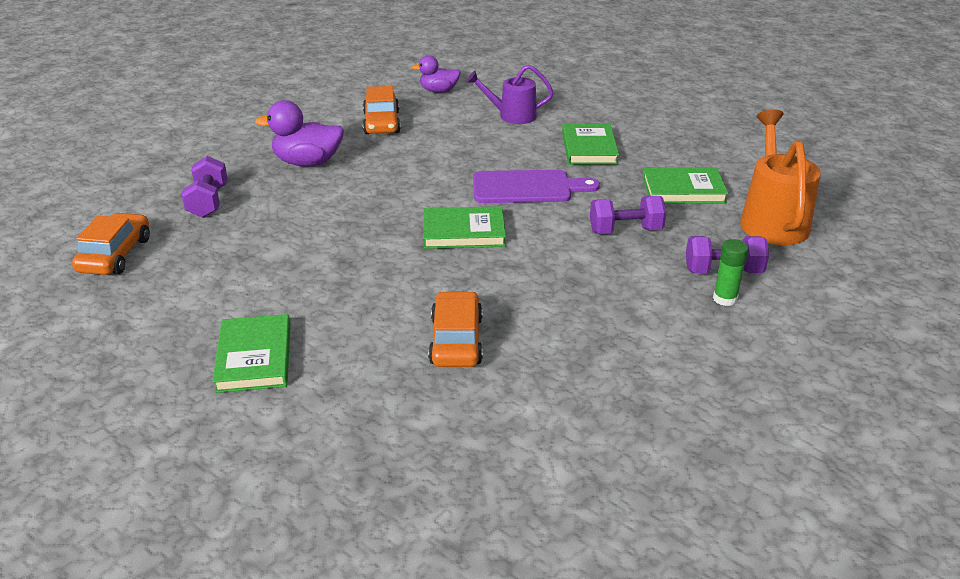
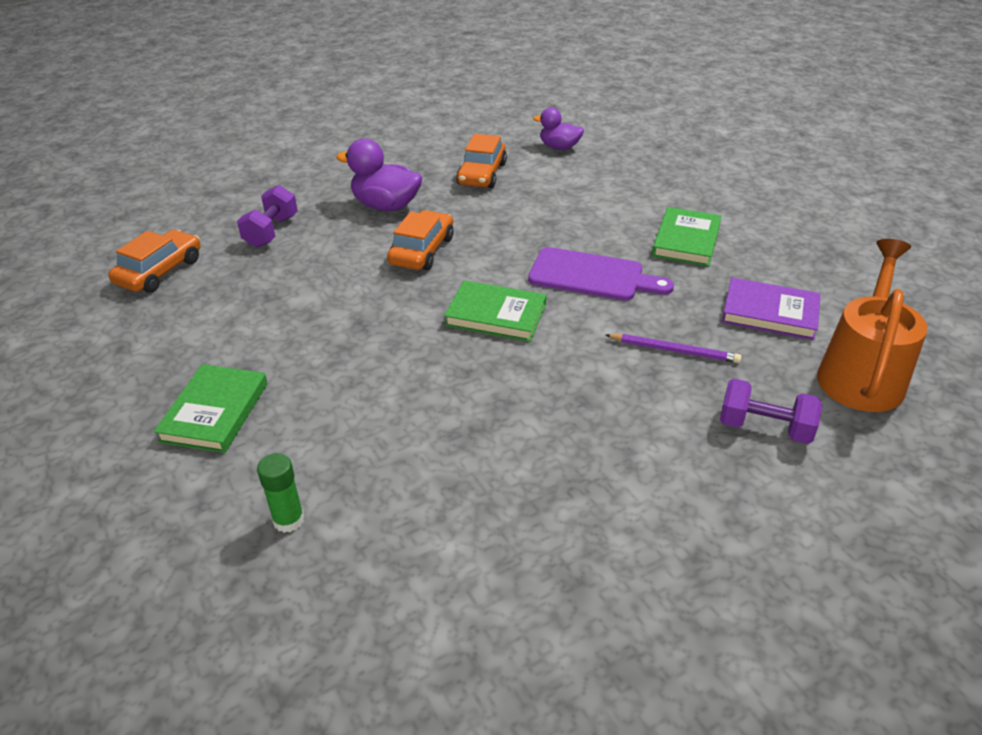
camera: 20 degrees right, 5 degrees up
(456, 340) = (418, 442): orange car -> orange car (422, 251)
(511, 116) = (621, 188): purple watering can -> none
(625, 230) = (674, 350): purple dumbbell -> purple pencil
(683, 190) = (770, 313): green book -> purple book
(725, 298) = (748, 465): green glue stick -> green glue stick (288, 520)

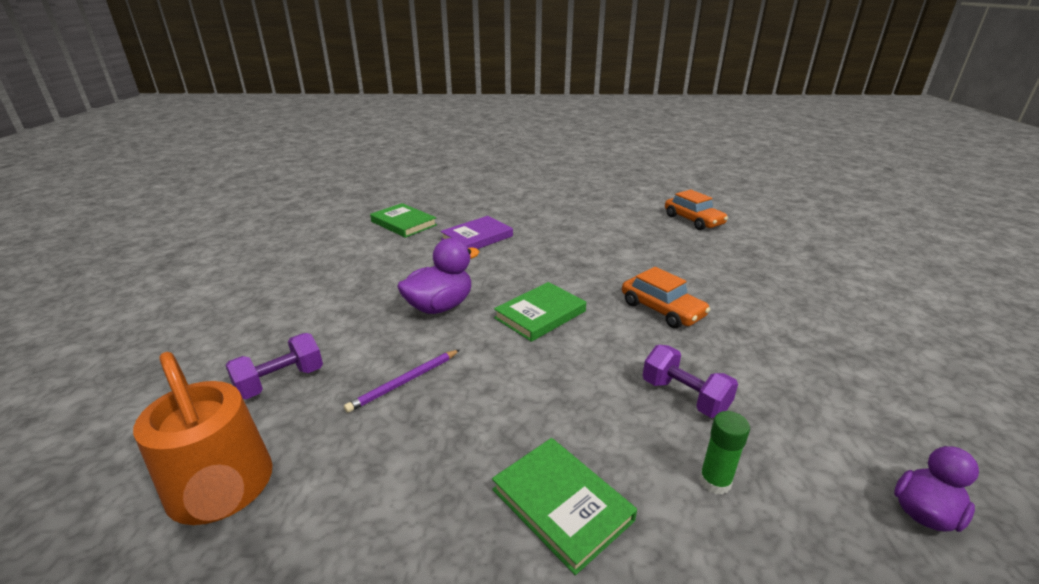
camera: 120 degrees right, 10 degrees down
(214, 412) = (539, 217): green book -> green book (404, 223)
(271, 231) = (730, 258): purple dumbbell -> purple dumbbell (684, 397)
(288, 520) = (447, 221): green glue stick -> green glue stick (715, 481)
(386, 206) = (758, 313): purple duck -> purple duck (440, 306)
(482, 174) = (824, 394): orange car -> none
(592, 276) = (551, 385): purple cutting board -> none
(770, 313) = (370, 486): purple book -> purple book (477, 237)

